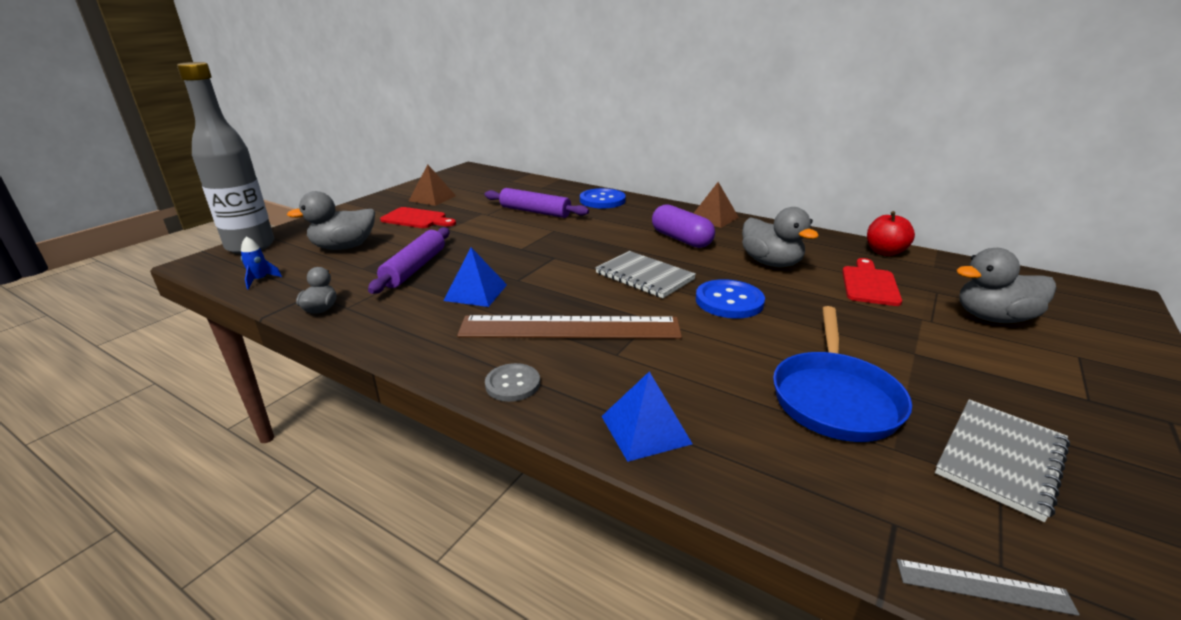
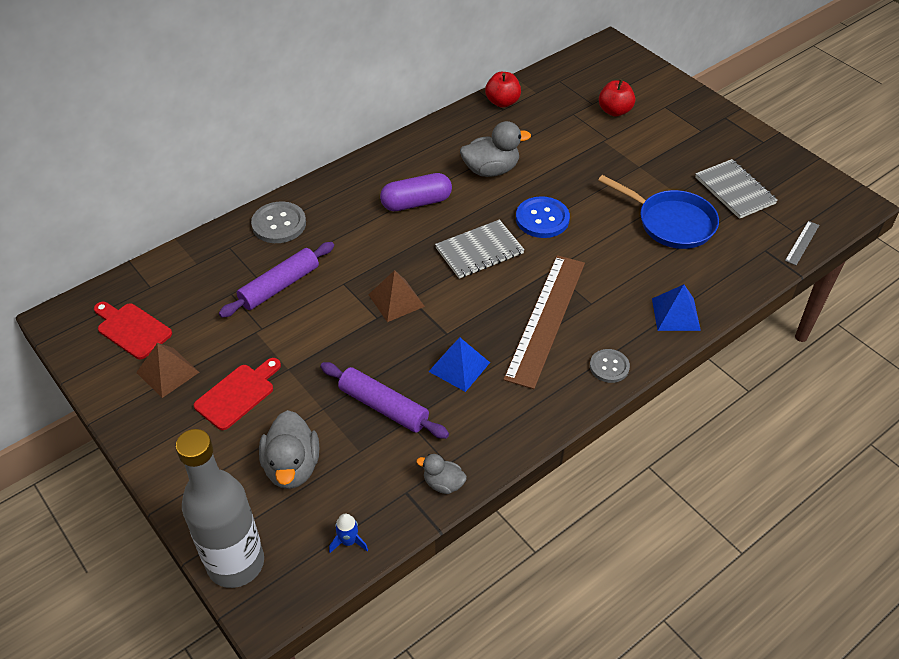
camera: 70 degrees left, 20 degrees up
(602, 200) = (279, 224): blue button -> grey button
(714, 218) = (379, 163): brown pyramid -> brown pyramid (396, 300)
(869, 284) = (548, 138): red cutting board -> red cutting board (132, 329)
(993, 318) = (614, 111): grey duck -> red apple

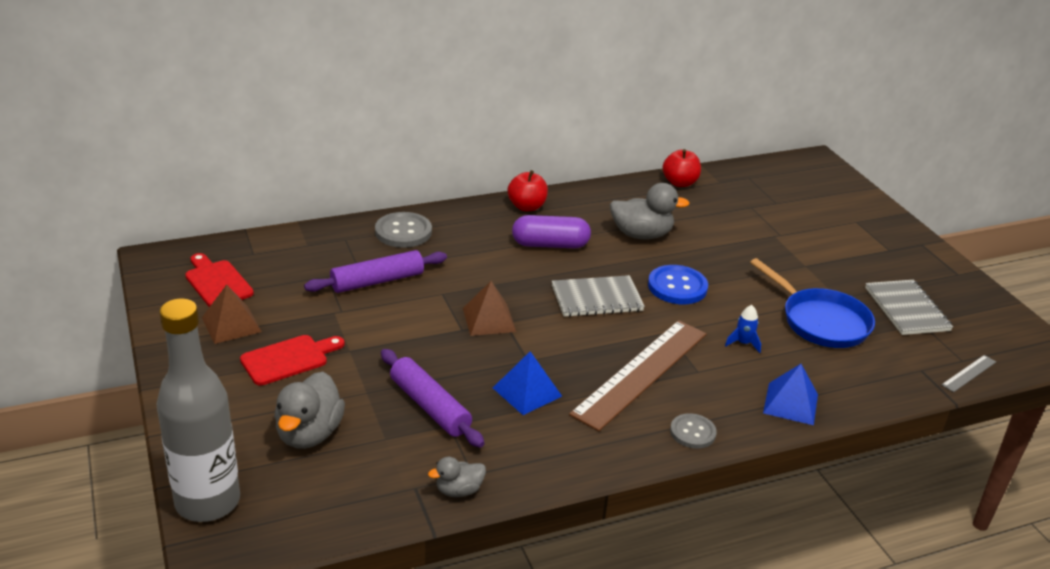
camera: 15 degrees right, 15 degrees down
(348, 541) = (332, 515): blue rocket -> blue rocket (743, 343)
(443, 483) = (459, 490): grey duck -> grey duck turned 60 degrees counterclockwise
(614, 111) = (798, 214): red apple -> red apple (527, 207)

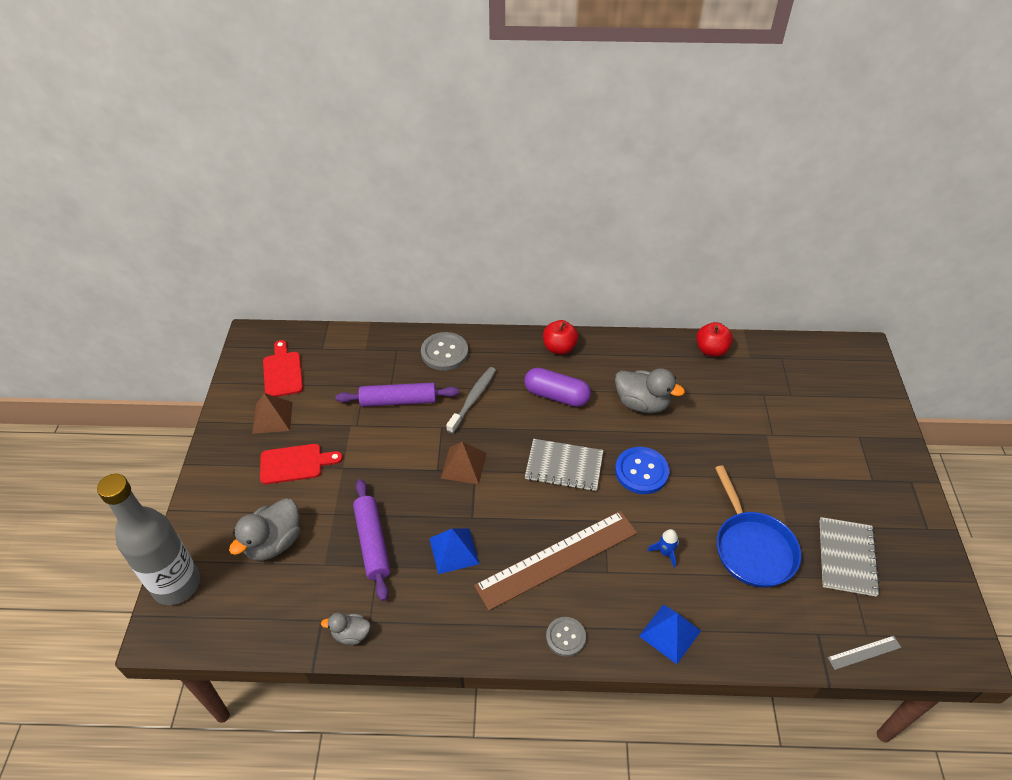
camera: 25 degrees right, 15 degrees up
(462, 264) = (473, 399): none -> grey toothbrush

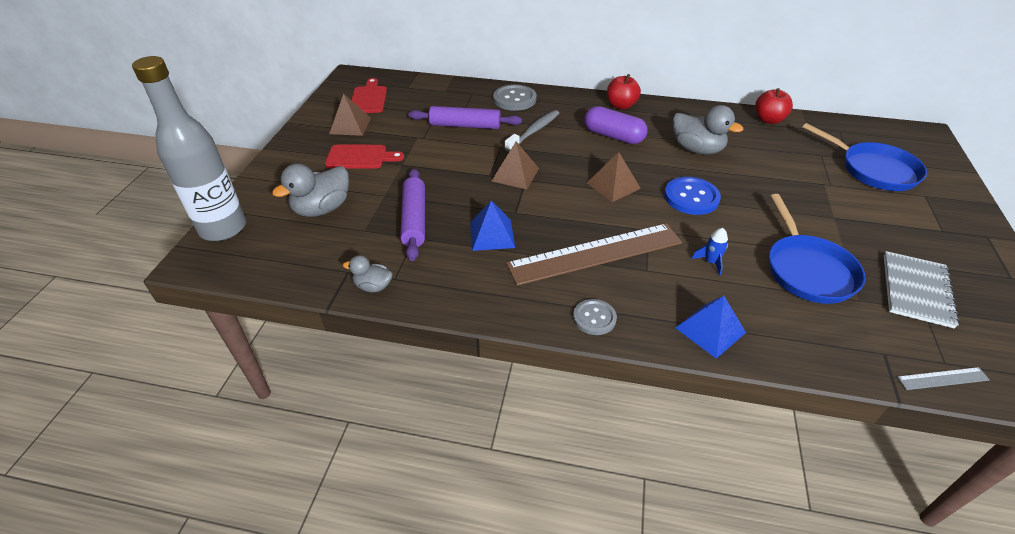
camera: 10 degrees right, 5 degrees down
(564, 466) = (613, 185): grey notebook -> brown pyramid
(812, 408) = (873, 170): none -> blue pan

